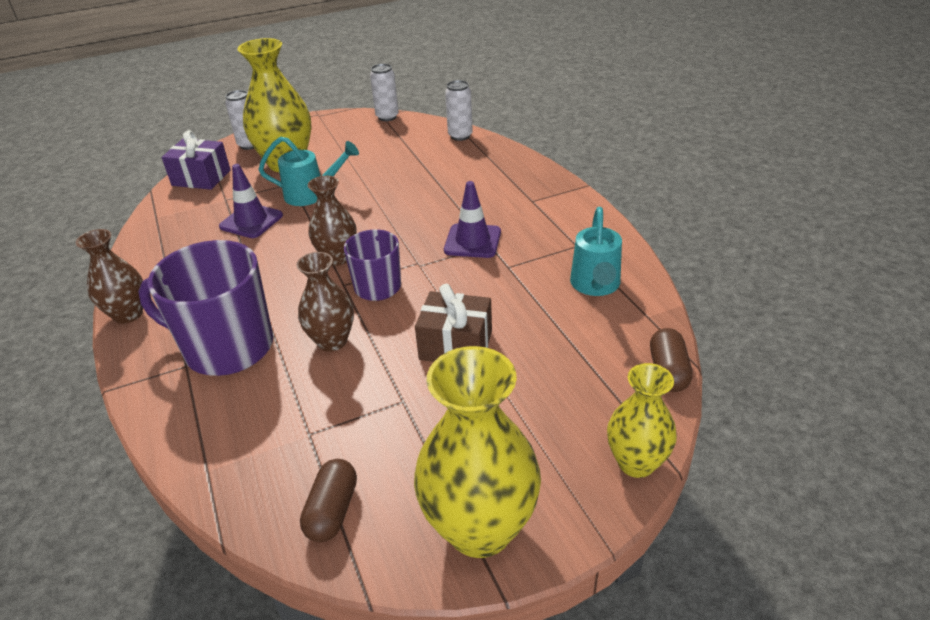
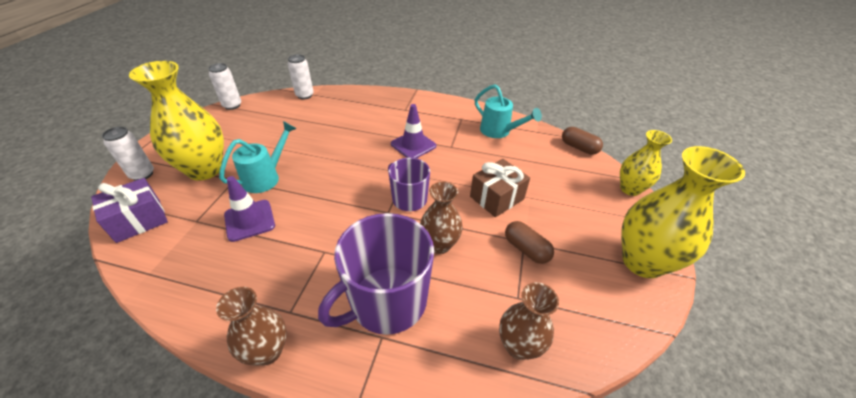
camera: 55 degrees left, 5 degrees up
(332, 511) = (593, 318): brown capsule -> brown capsule (526, 249)
(338, 258) = (356, 201): brown vase -> brown vase (519, 346)

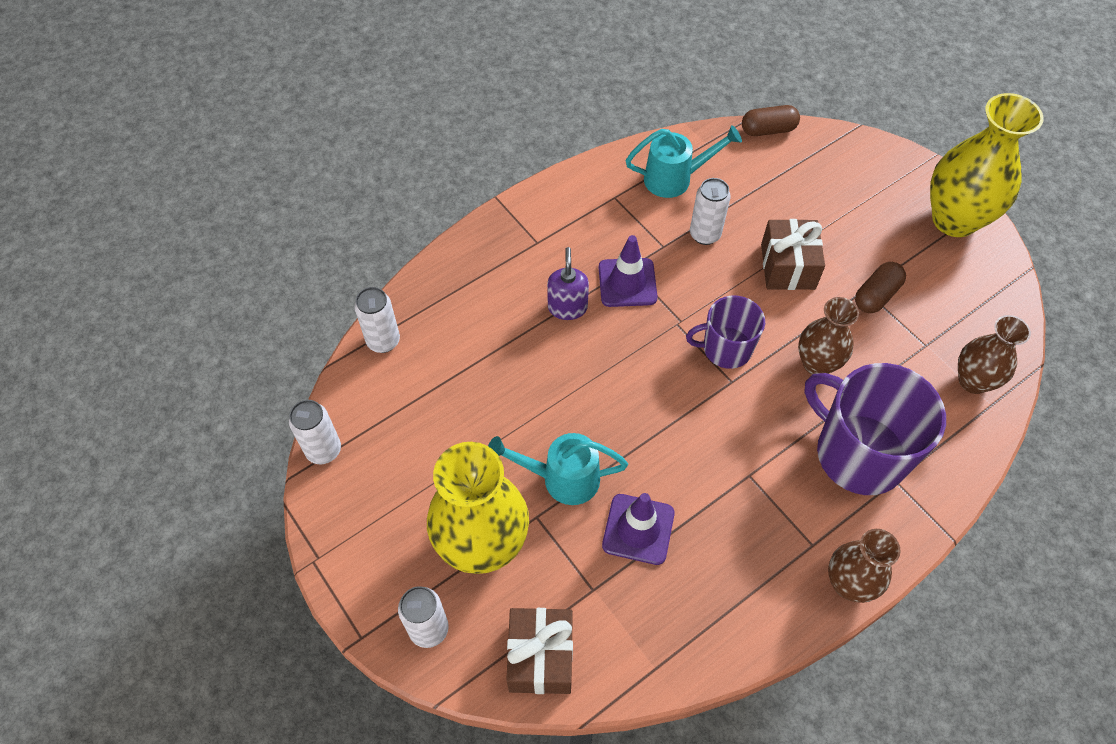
camera: 50 degrees left, 15 degrees up
(139, 220) = (540, 657): purple gift -> brown gift
(265, 177) = (562, 478): turquoise watering can -> turquoise watering can turned 75 degrees counterclockwise
(376, 134) = (567, 307): none -> purple soap dispenser
(387, 302) = (858, 453): purple mug -> purple mug turned 135 degrees clockwise
(477, 157) = (705, 234): none -> white can
(526, 249) = (876, 295): brown capsule -> brown capsule turned 45 degrees counterclockwise
(630, 189) = (863, 145): yellow vase -> none

